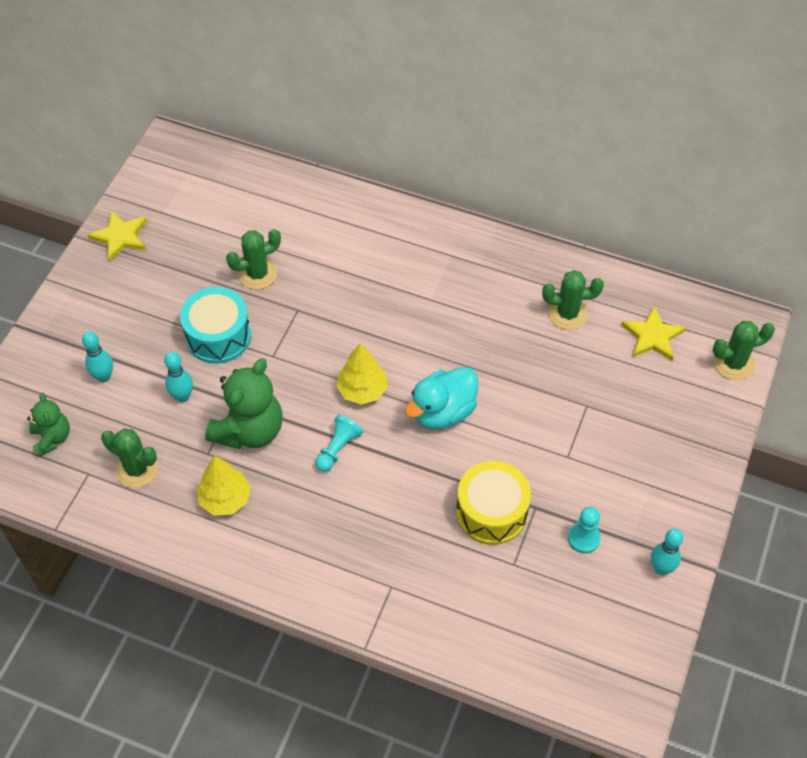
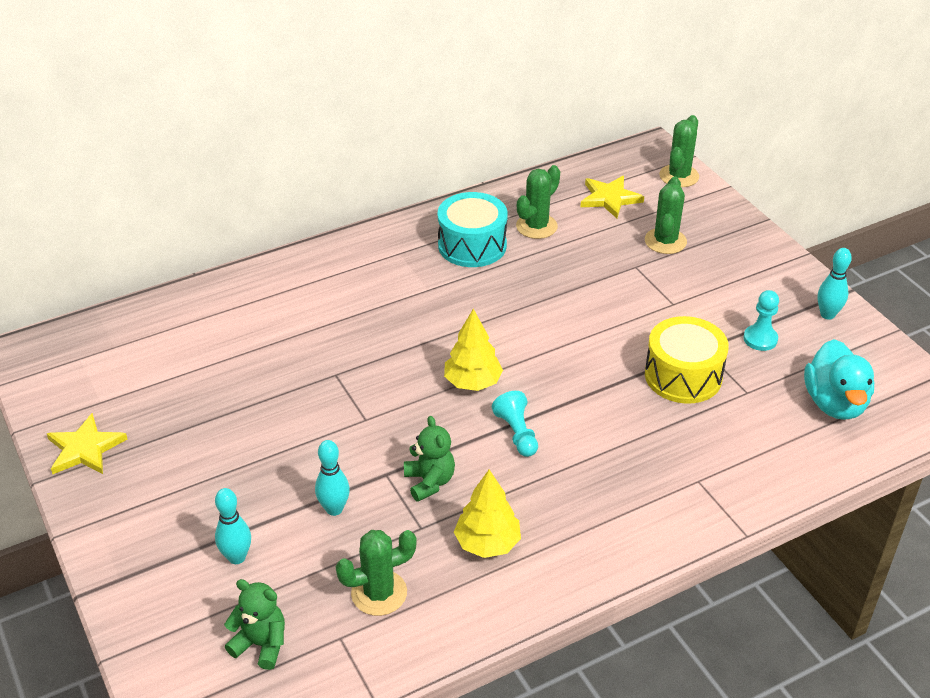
camera: 50 degrees left, 15 degrees down
(218, 336) = (296, 443): turquoise drum -> turquoise drum (472, 245)
(249, 430) = (429, 482): green teddy bear -> green teddy bear, size x0.57
(257, 274) = (261, 377): green cactus -> green cactus (665, 241)
(443, 412) = (551, 347): turquoise duck -> turquoise duck (834, 403)

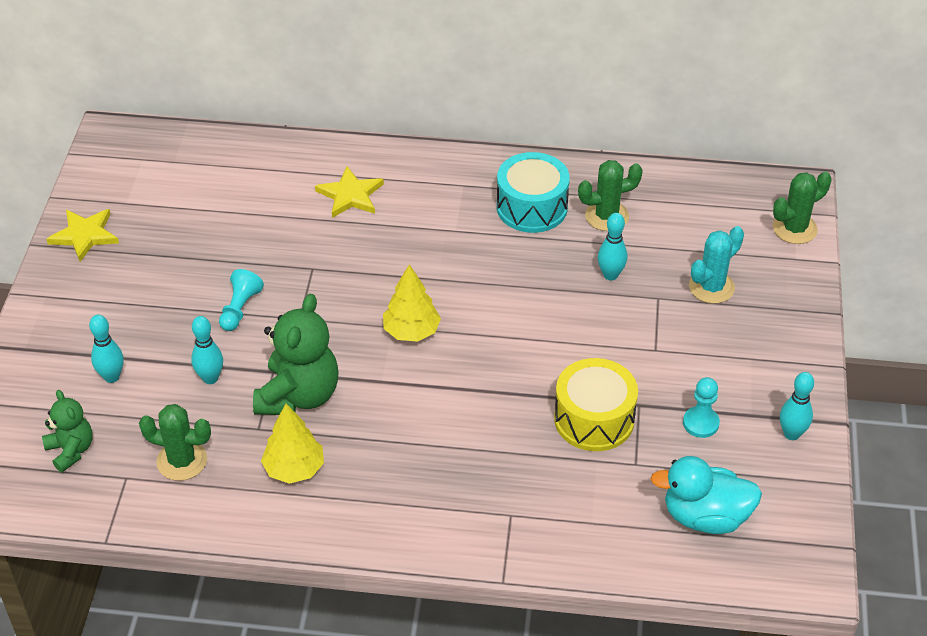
camera: 35 degrees right, 5 degrees up
(429, 482) = (299, 396): green teddy bear -> green teddy bear, size x1.74
(517, 433) = (404, 393): turquoise pawn -> turquoise pawn (240, 309)
(584, 266) = (610, 275): none -> turquoise bowling pin
(609, 198) = (702, 220): yellow star -> yellow star (350, 195)
(665, 241) = (711, 287): green cactus -> turquoise cactus
(834, 403) = (705, 517): turquoise duck -> turquoise duck turned 60 degrees clockwise

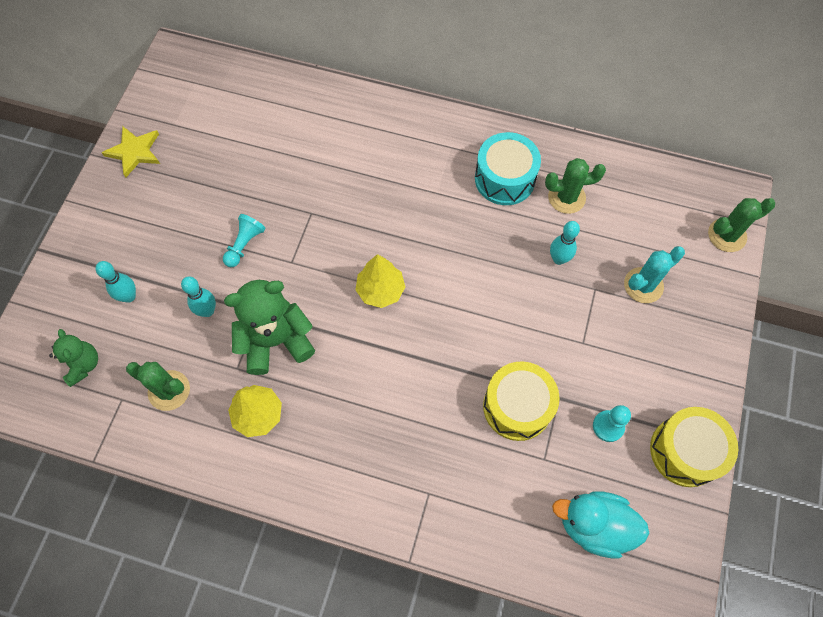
camera: 10 degrees right, 20 degrees up
(299, 396) = (276, 341): green teddy bear -> green teddy bear turned 135 degrees counterclockwise
(350, 195) = (356, 144): yellow star -> none
(791, 434) = (685, 451): turquoise bowling pin -> yellow drum

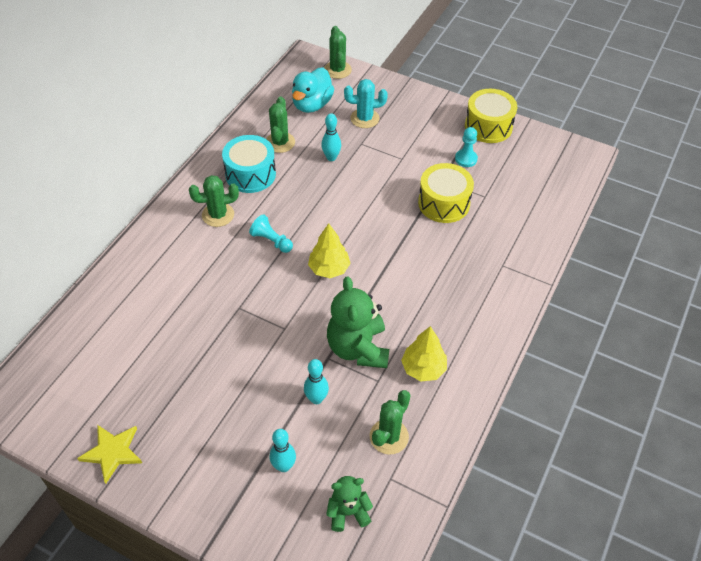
camera: 80 degrees left, 15 degrees down
(244, 245) = (256, 362): turquoise pawn -> turquoise pawn (271, 241)
(434, 162) = (218, 215): none -> green cactus
(594, 525) = (533, 180): turquoise duck -> turquoise duck (312, 105)
(643, 285) = (364, 118): turquoise cactus -> turquoise cactus turned 75 degrees counterclockwise

